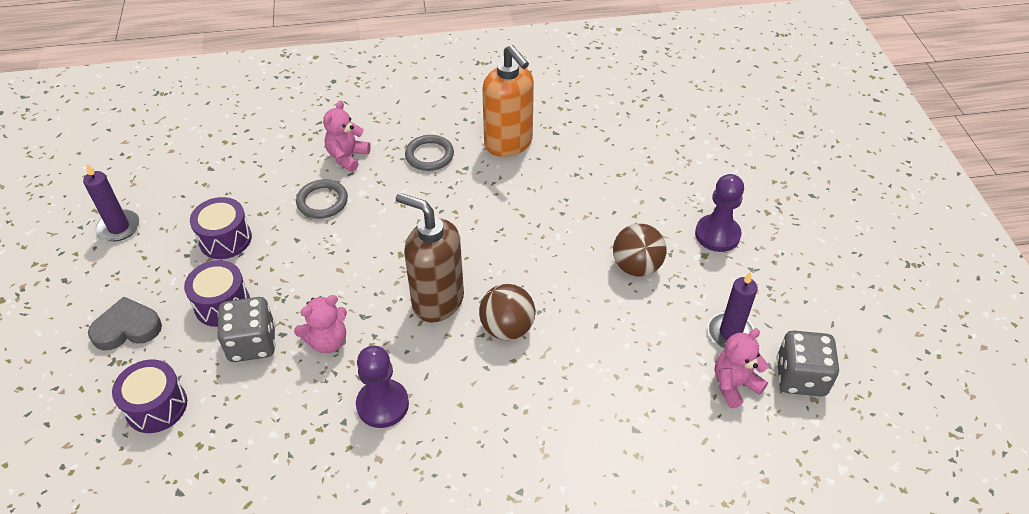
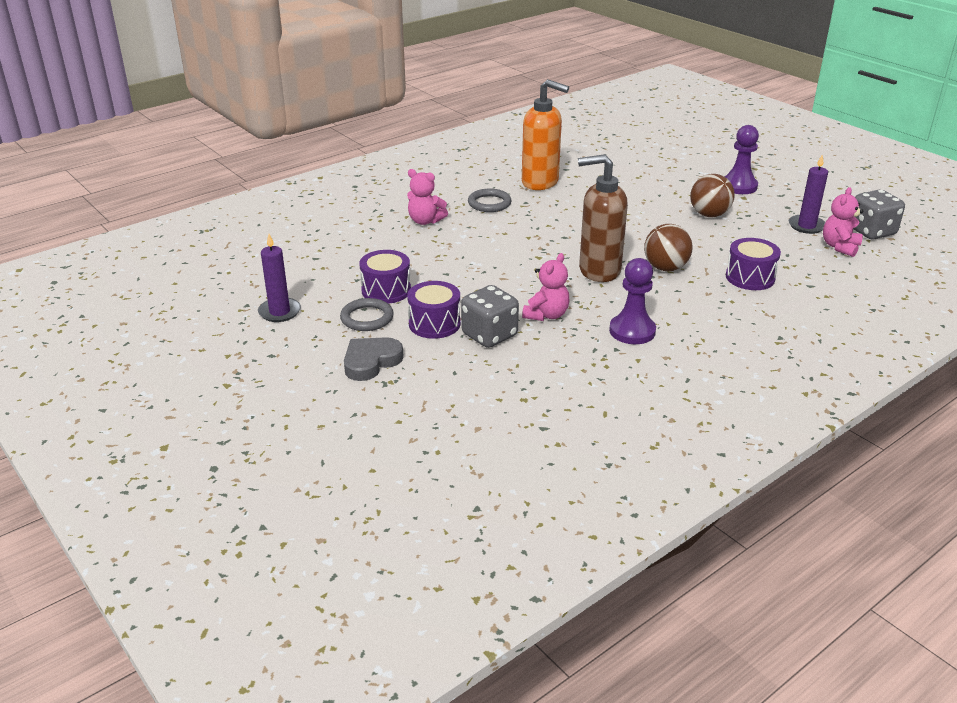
camera: 30 degrees left, 15 degrees down
(156, 406) = (459, 392): purple drum -> purple drum (750, 277)
(322, 201) = (438, 248): grey ring -> grey ring (367, 318)
(347, 157) = (425, 221): pink teddy bear -> pink teddy bear turned 60 degrees counterclockwise

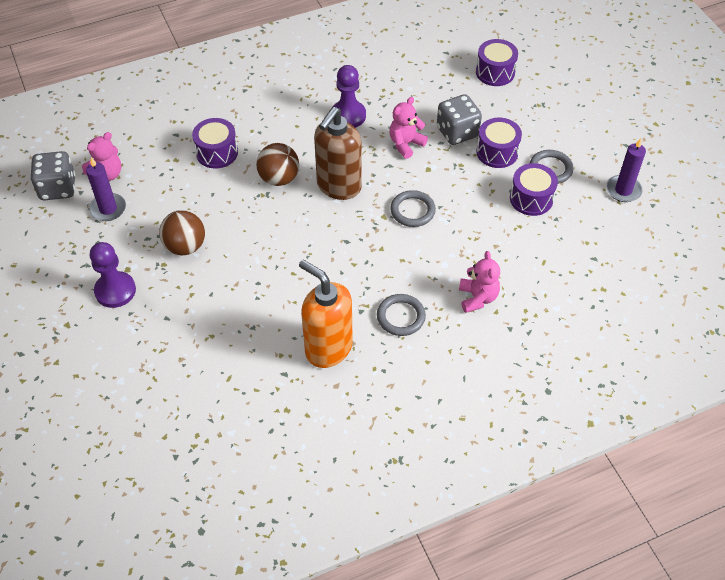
camera: 165 degrees left, 20 degrees up
(371, 362) = (551, 124): grey heart -> none
(425, 221) = (477, 298): pink teddy bear -> pink teddy bear turned 45 degrees clockwise
(461, 412) = (495, 72): none -> purple drum
(511, 264) = (412, 211): none -> grey ring
(599, 271) = (338, 186): brown soap dispenser -> brown soap dispenser turned 105 degrees clockwise

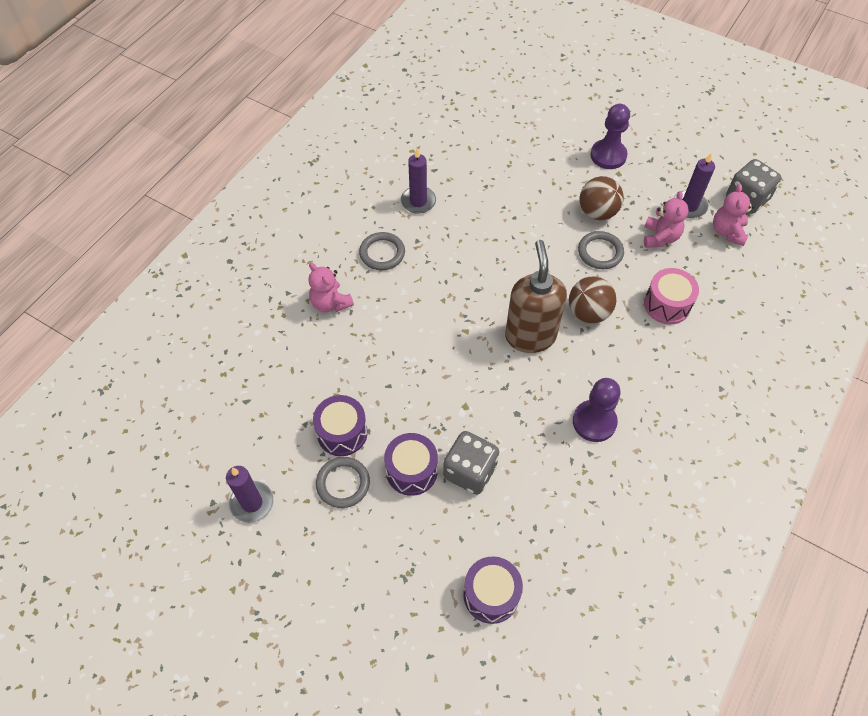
camera: 145 degrees right, 5 degrees up
(217, 152) = (667, 305): purple drum -> pink drum
(328, 348) = (418, 201): orange soap dispenser -> purple candle
(406, 144) = (509, 422): pink teddy bear -> pink teddy bear (660, 237)
(412, 211) = (445, 351): grey ring -> grey ring (600, 252)

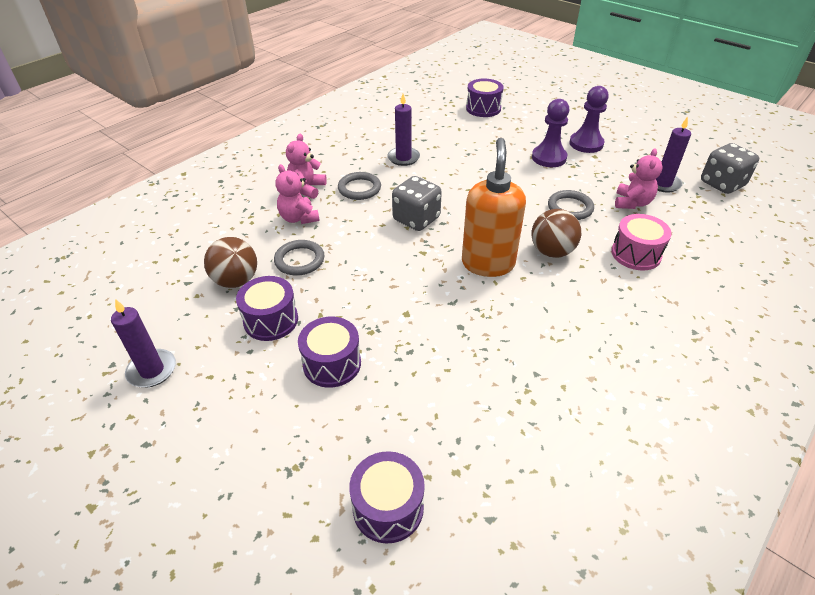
camera: 10 degrees right, 15 degrees down
(343, 483) = (254, 365): grey ring -> grey ring (299, 260)
(470, 471) = (396, 373): grey dice -> grey dice (416, 219)
(490, 111) = (483, 108): none -> purple drum
(530, 336) = (488, 263): brown soap dispenser -> orange soap dispenser
(594, 422) = (545, 344): purple pawn -> purple pawn (549, 158)
(597, 212) = (571, 180): brown ball -> brown ball (236, 281)
(727, 232) = (702, 205): pink teddy bear -> pink teddy bear (307, 188)

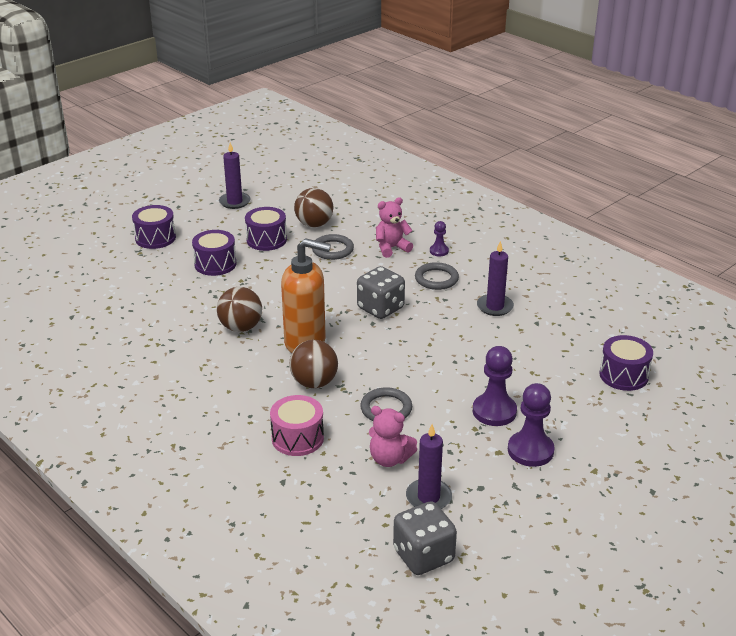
camera: 95 degrees right, 10 degrees down
(307, 188) = (439, 251): pink teddy bear -> purple pawn
(388, 507) = (97, 282): purple drum -> purple drum (155, 238)
(473, 317) = (241, 327): none -> brown ball

